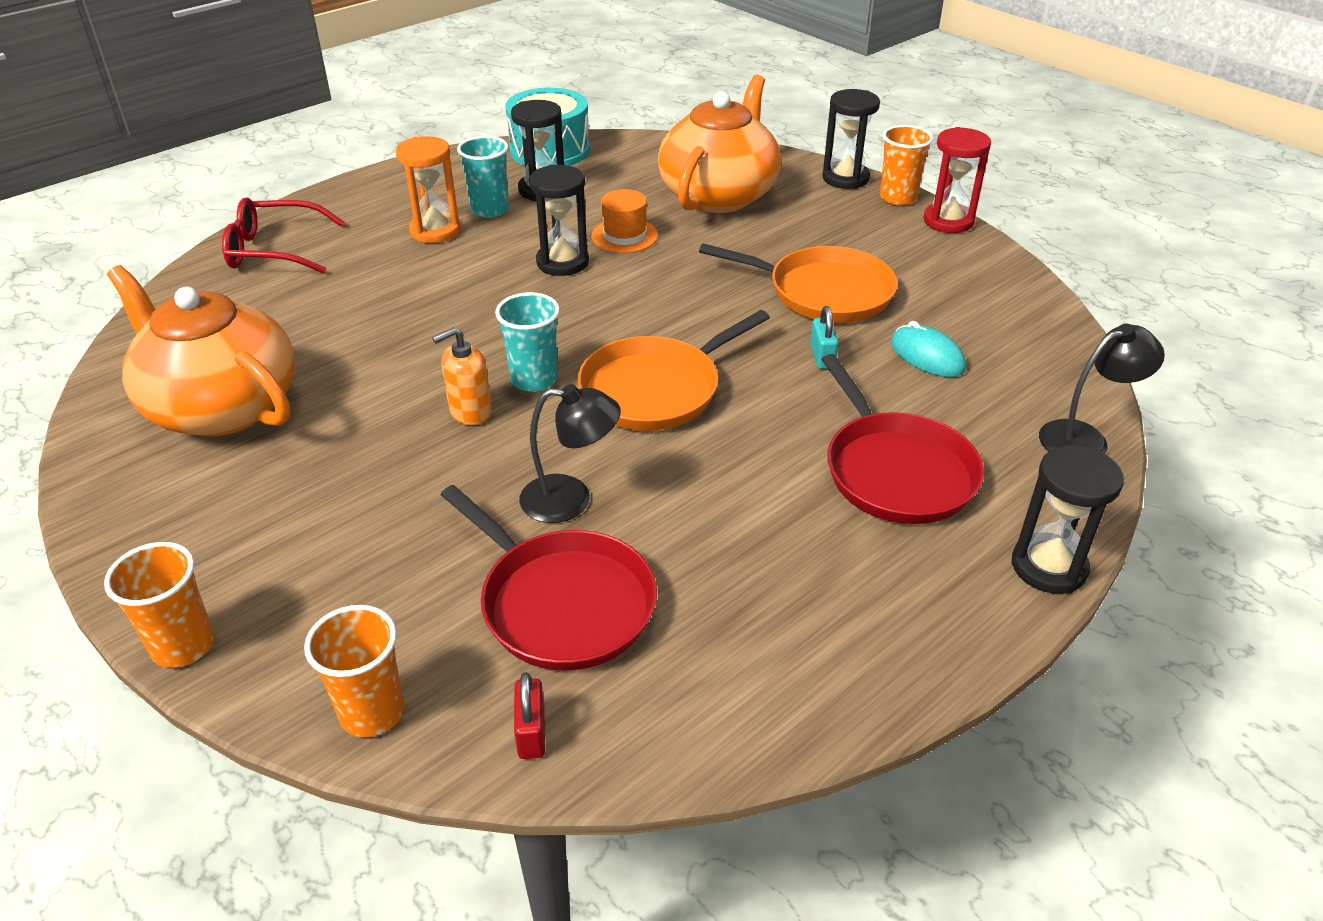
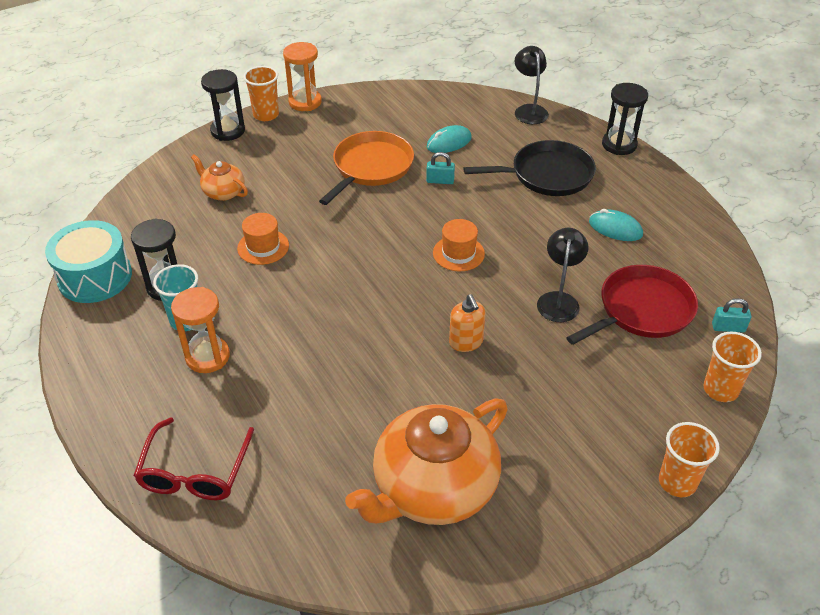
camera: 80 degrees left, 5 degrees up
(531, 732) = (728, 327): red padlock -> turquoise padlock
(534, 379) = (436, 308): turquoise cup -> none
(562, 262) = (289, 283): black hourglass -> none
(655, 389) = (458, 253): orange pan -> orange hat
(719, 195) = (223, 192): orange teapot -> orange teapot, size x0.47
(775, 565) = (615, 228): none -> turquoise mouse
(896, 471) = (547, 175): red pan -> black pan
(948, 221) = (305, 102): red hourglass -> orange hourglass

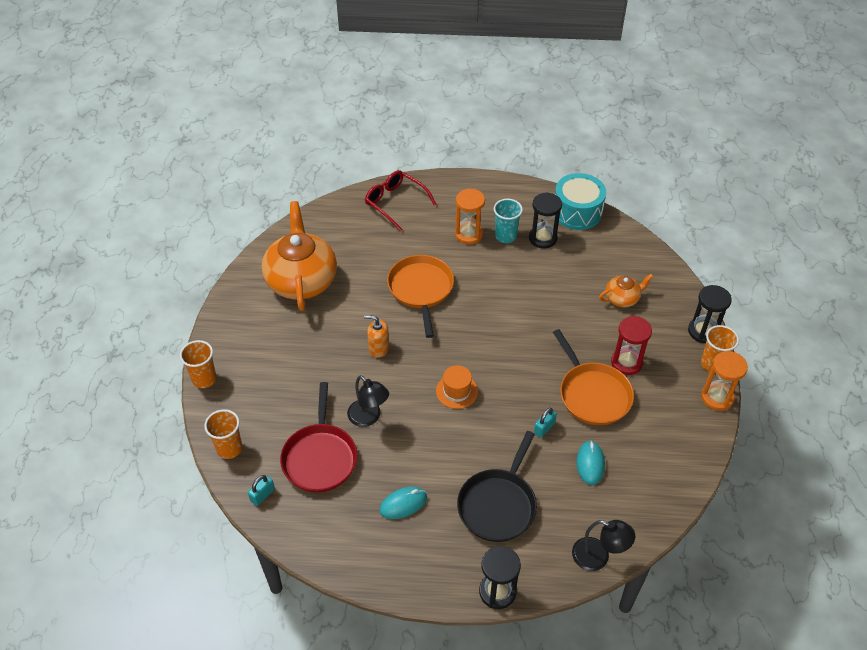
camera: 125 degrees right, 5 degrees up
(263, 247) = (545, 294): orange hat -> none
(311, 161) = (626, 362): none -> red hourglass
(342, 353) = (421, 289): none -> orange pan

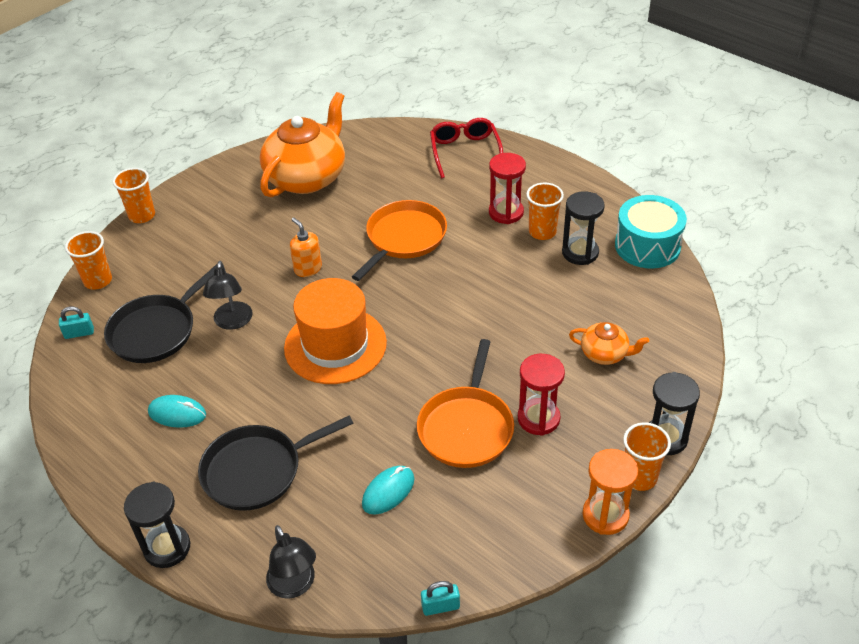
camera: 40 degrees right, 5 degrees down
(320, 457) = (156, 331): red pan -> black pan
(456, 391) = (335, 345): orange hat -> orange hat, size x1.97
(469, 234) = (506, 212): orange hourglass -> red hourglass
(505, 236) = (542, 232): turquoise cup -> orange cup
(544, 428) = (380, 429): turquoise padlock -> turquoise padlock (440, 606)

